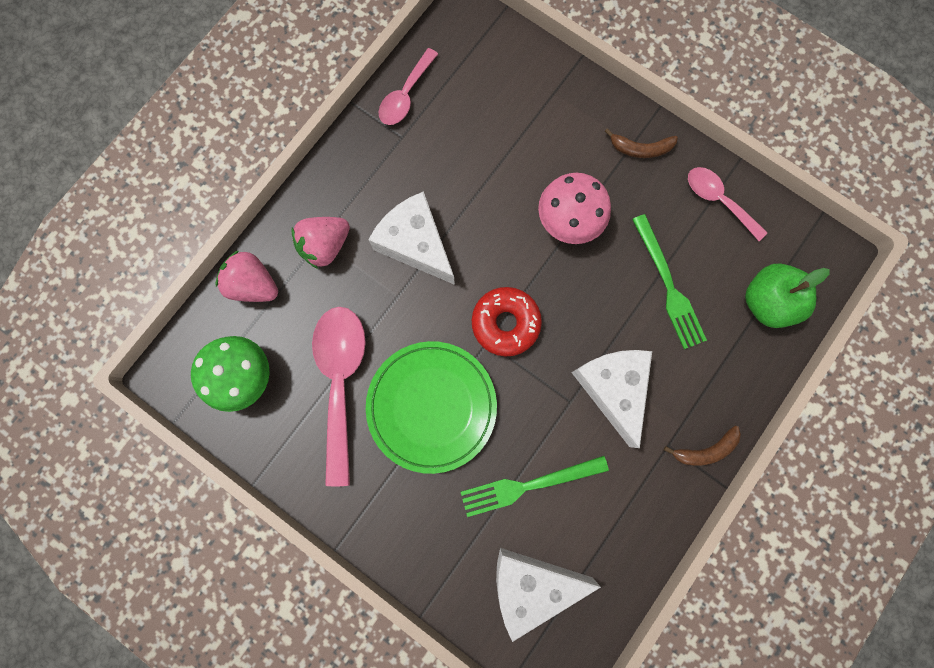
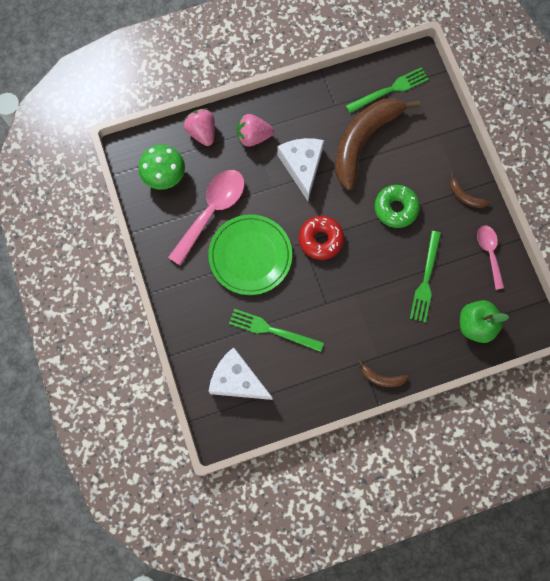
camera: 35 degrees right, 5 degrees down
(406, 95) = (353, 84): pink spoon -> none
(455, 74) = (389, 90): none -> green fork
(469, 159) = (364, 141): none -> brown banana
(569, 220) = (395, 208): pink mushroom -> green donut
(613, 388) = (354, 312): white cheese -> none

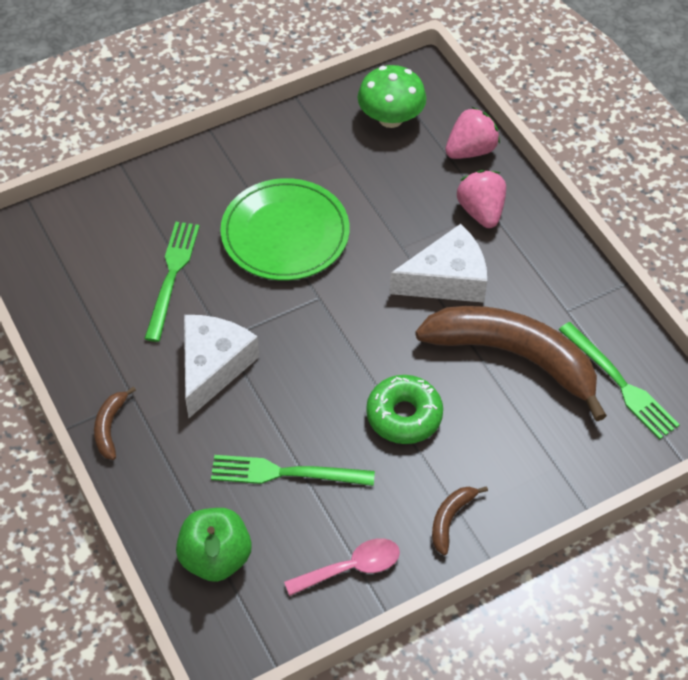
camera: 80 degrees right, 20 degrees down
(212, 211) = (346, 179): pink spoon -> none
(237, 380) = (91, 244): white cheese -> white cheese (213, 367)
(320, 239) = (328, 318): red donut -> none

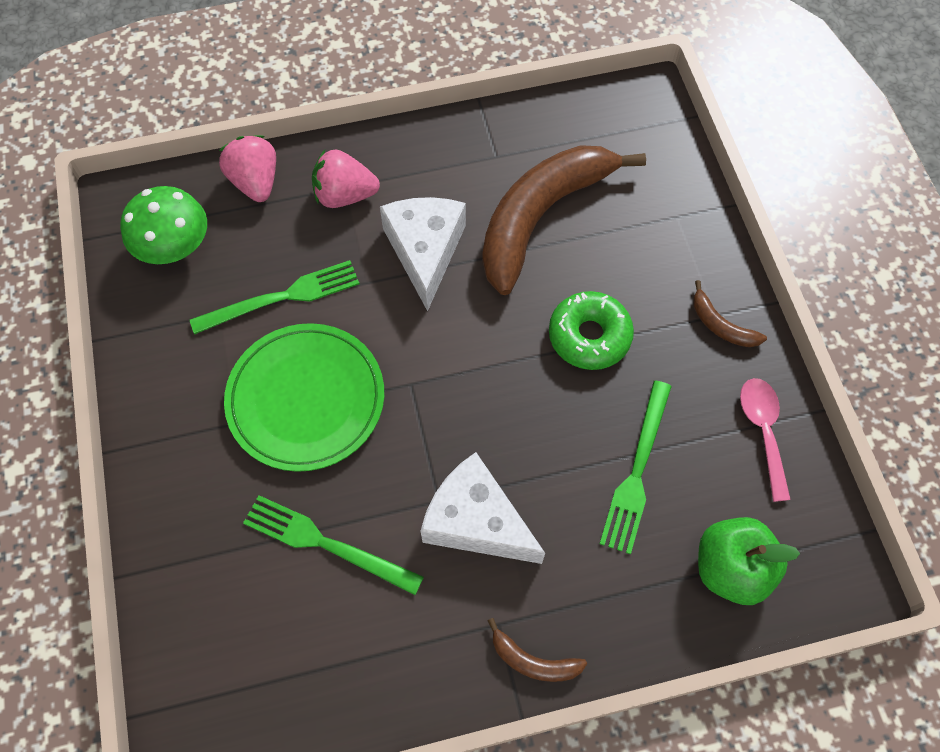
camera: 75 degrees left, 10 degrees up
(619, 383) = (594, 139): green fork -> green fork (281, 298)

